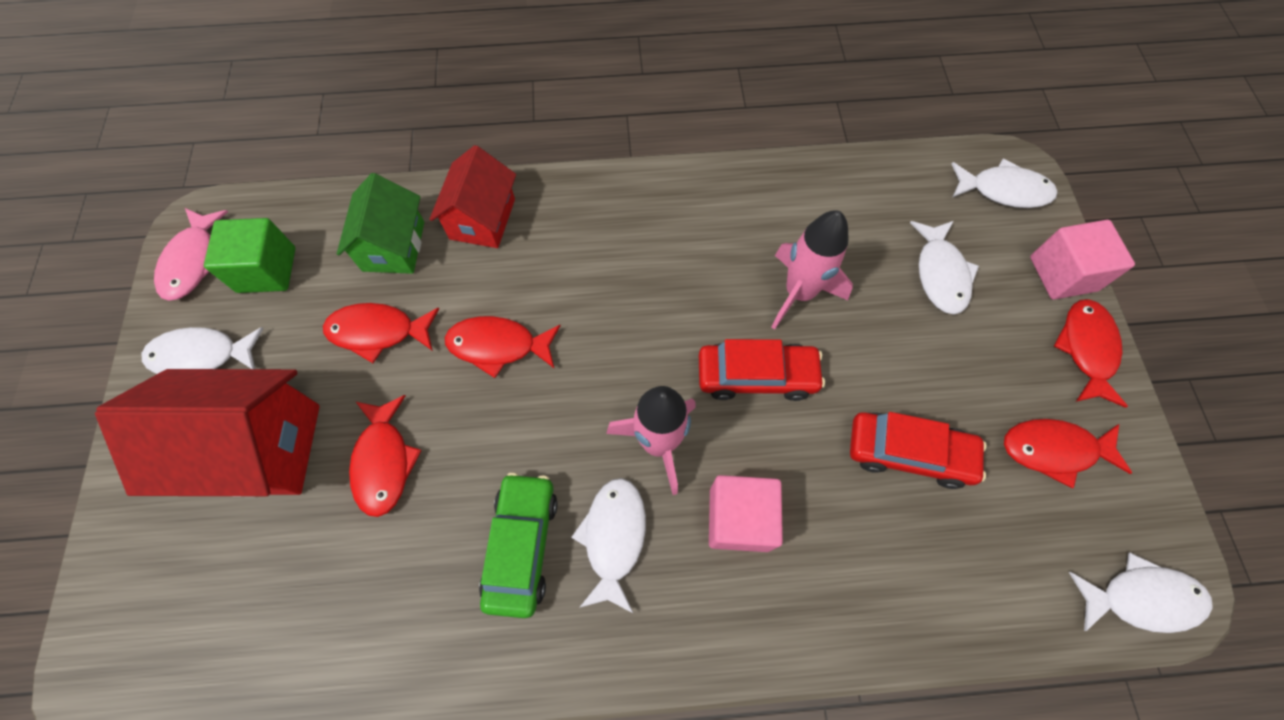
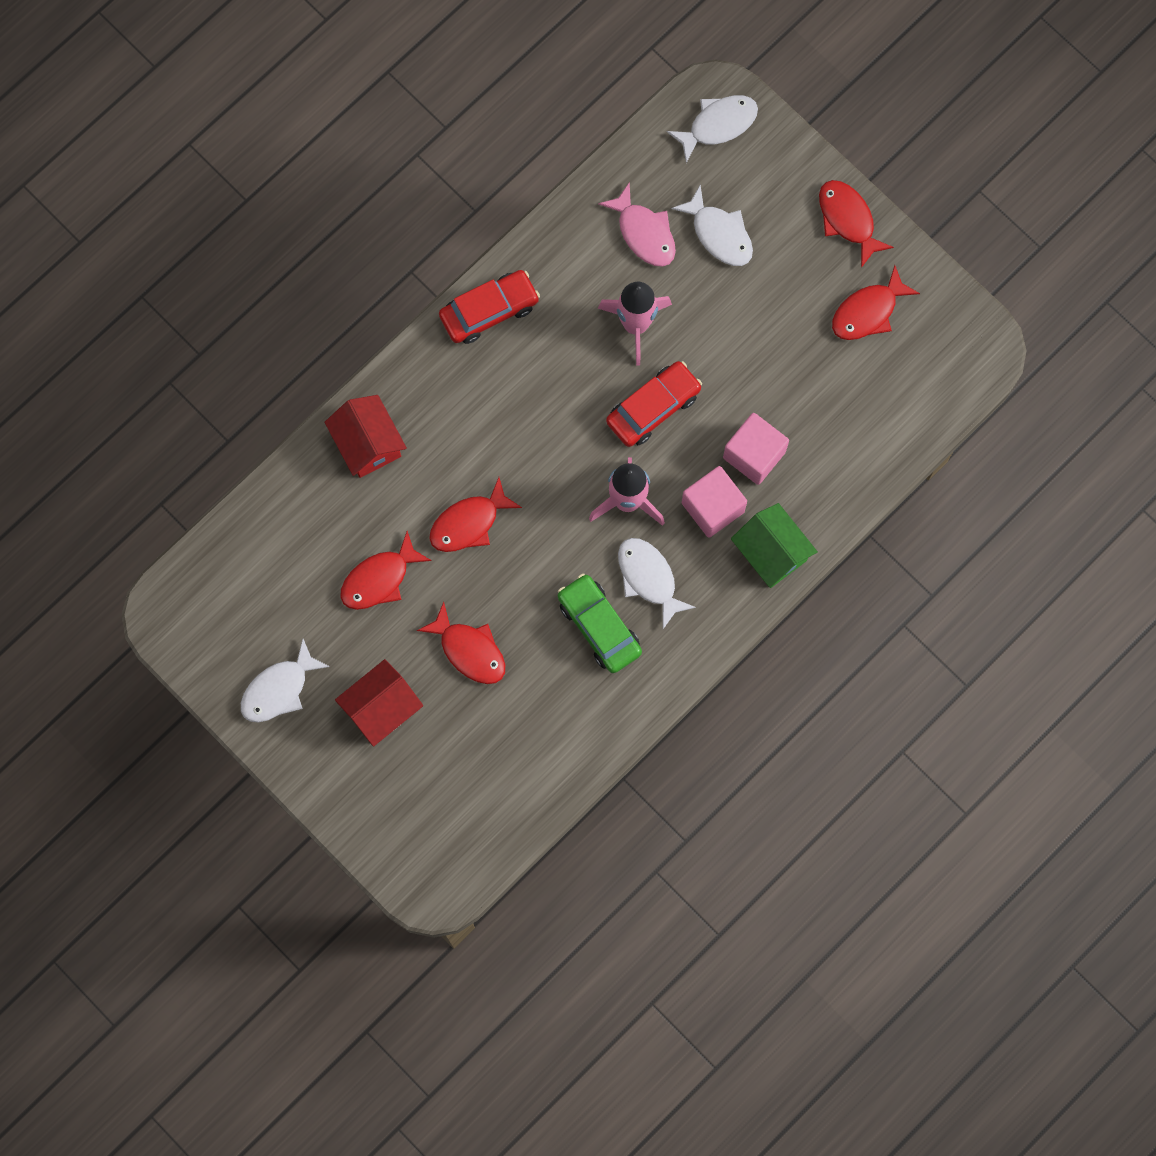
camera: 40 degrees left, 10 degrees up
(193, 261) = (195, 639): pink fish -> pink fish (644, 233)
(257, 448) = (381, 708): red house -> red house, size x0.64
(267, 270) = (255, 602): green cube -> none
(394, 246) = (326, 514): green house -> green house (771, 552)
(908, 453) = (783, 384): red car -> red car (489, 311)
(1063, 274) = (800, 168): pink cube -> pink cube (754, 454)
(1140, 598) = (967, 369): white fish -> none

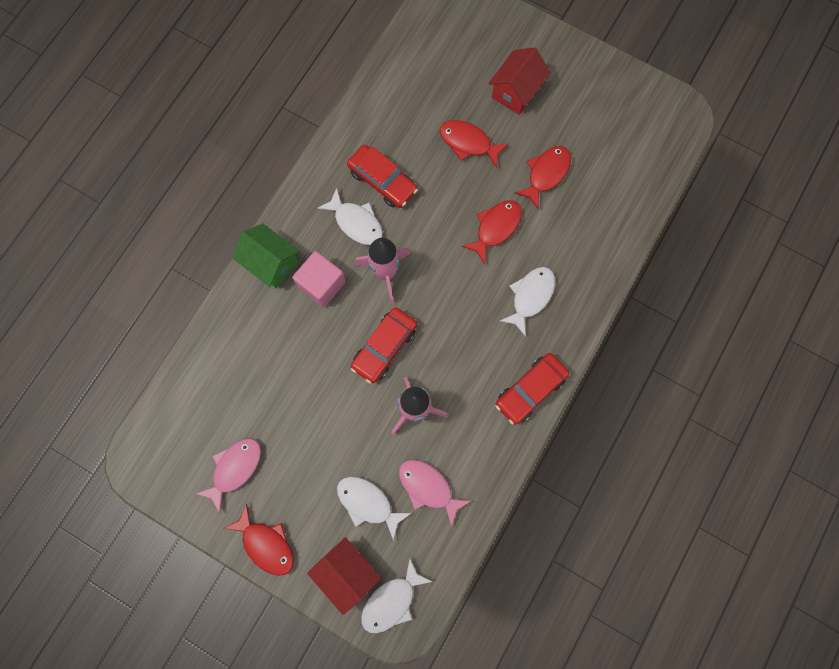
camera: 165 degrees right, 0 degrees up
(279, 689) = (589, 86): white fish -> white fish (530, 297)
(368, 444) = (587, 265): red house -> red house (347, 572)
(599, 626) = (382, 181): green car -> red car
(754, 454) = (300, 331): pink cube -> none
(868, 311) = (235, 469): red fish -> pink fish

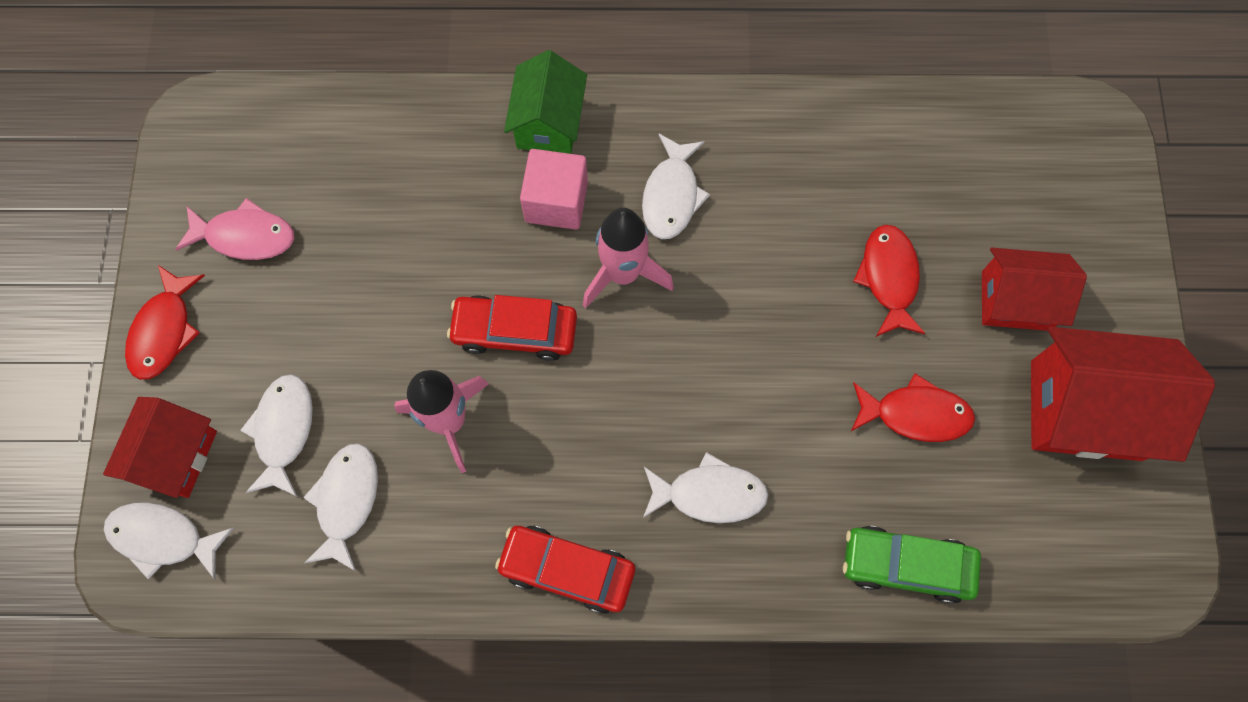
camera: 60 degrees right, 5 degrees down
(382, 181) = (754, 196): red car -> none
(428, 487) = (346, 501): pink fish -> white fish
(495, 228) = (783, 387): red fish -> none
(589, 96) = (1085, 410): none -> red house
(617, 224) = (906, 565): none -> green car

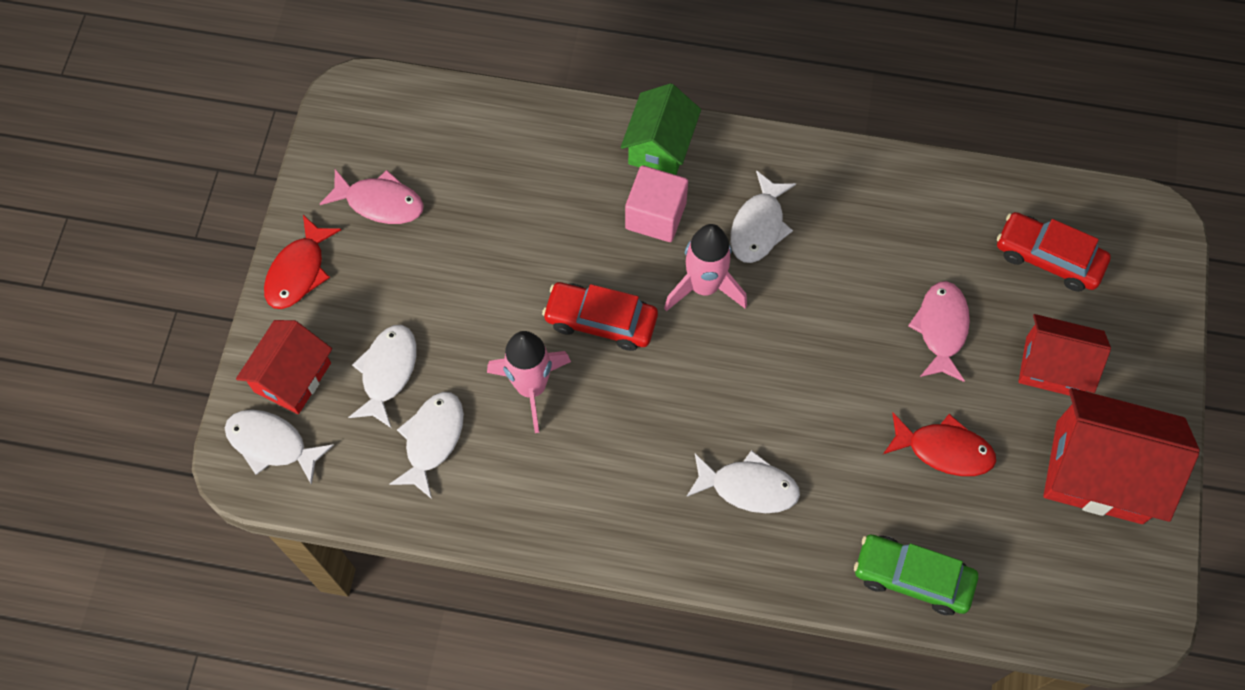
camera: 10 degrees right, 5 degrees down
(567, 570) = (613, 530): red car -> red car (1048, 257)
(889, 278) = (941, 329): red fish -> pink fish

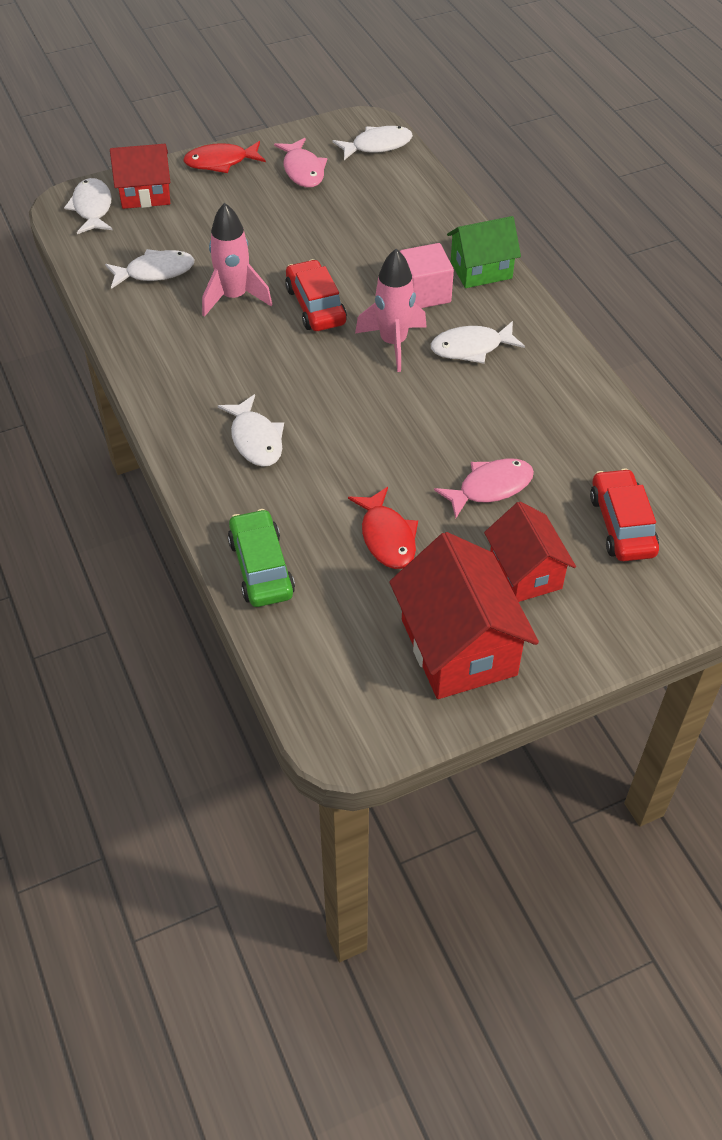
camera: 55 degrees right, 15 degrees down
(387, 372) = (185, 230): white fish -> white fish (377, 145)

